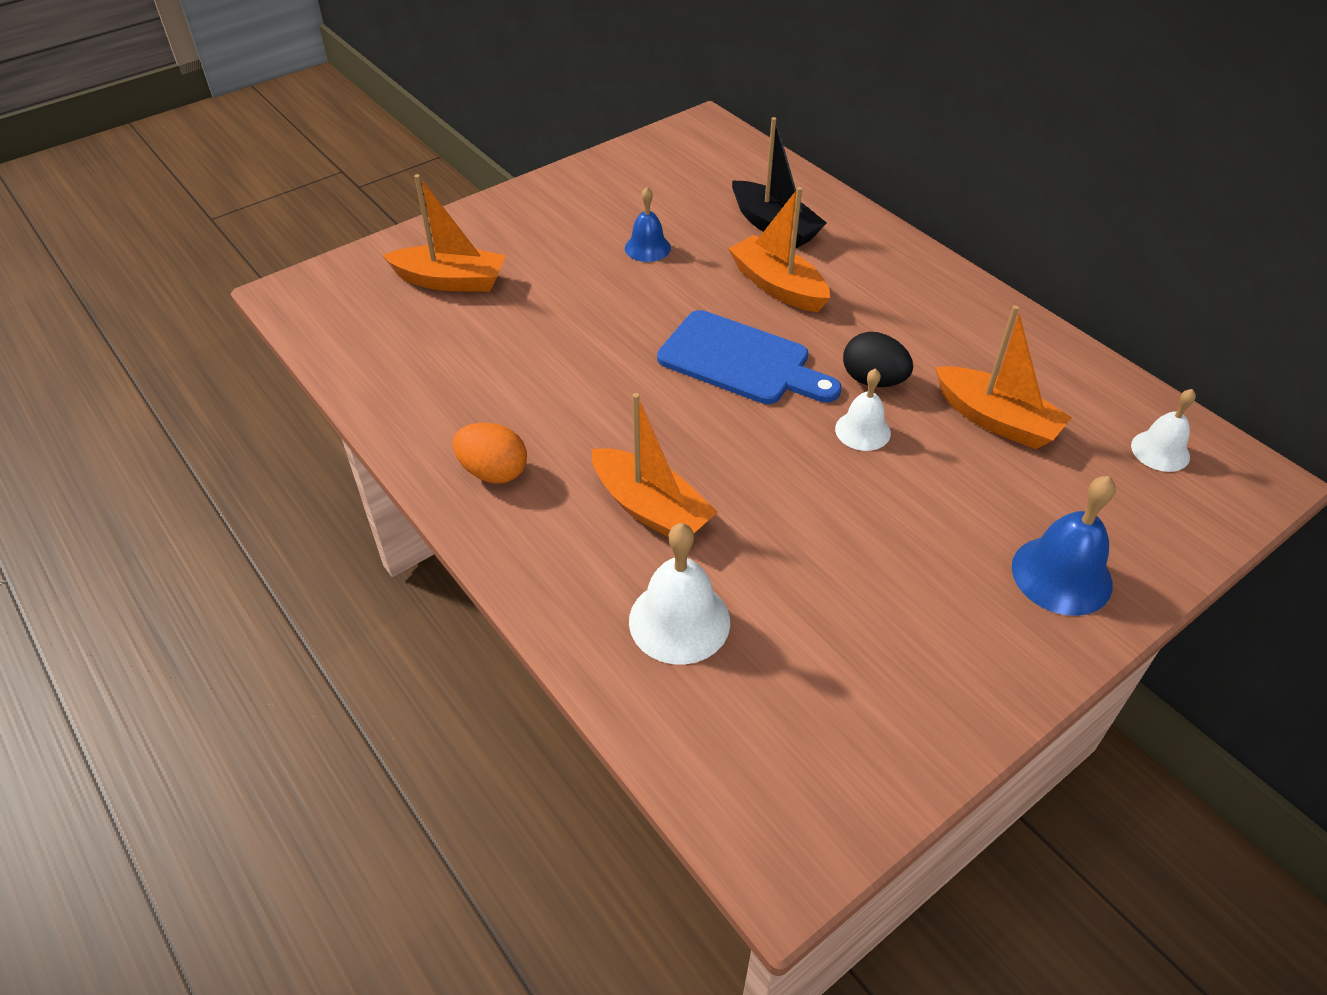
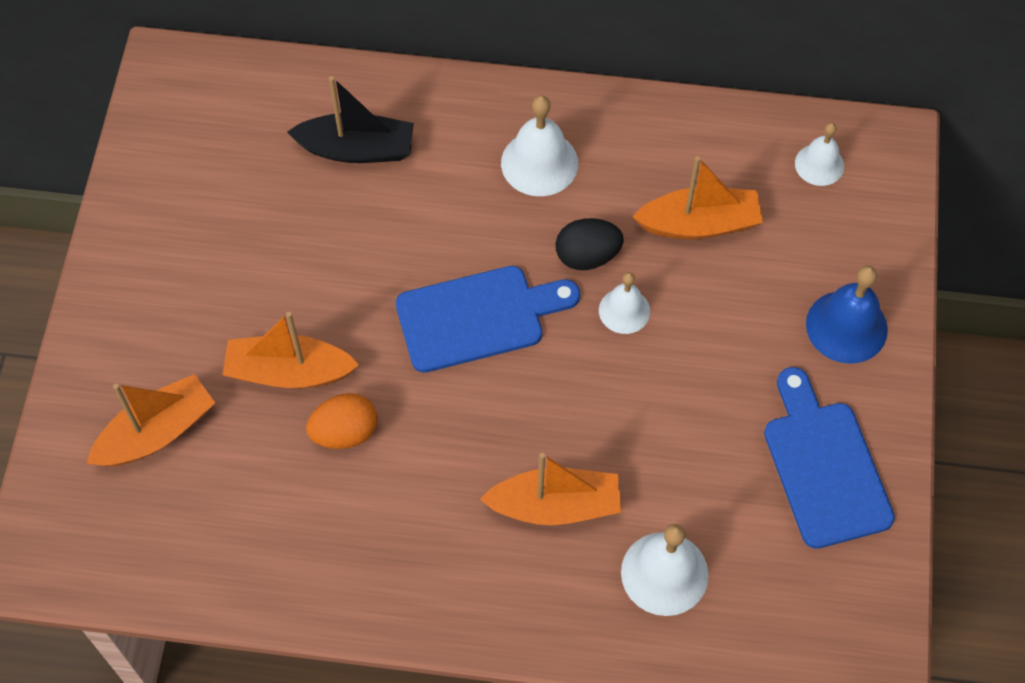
camera: 45 degrees left, 15 degrees up
(493, 472) = (414, 576): orange egg -> orange egg (345, 432)
(647, 248) = (280, 258): blue bell -> none
(778, 286) = (427, 216): orange boat -> orange boat (289, 372)
(902, 307) = (539, 163): none -> white bell
(920, 658) = (824, 466): none -> blue cutting board

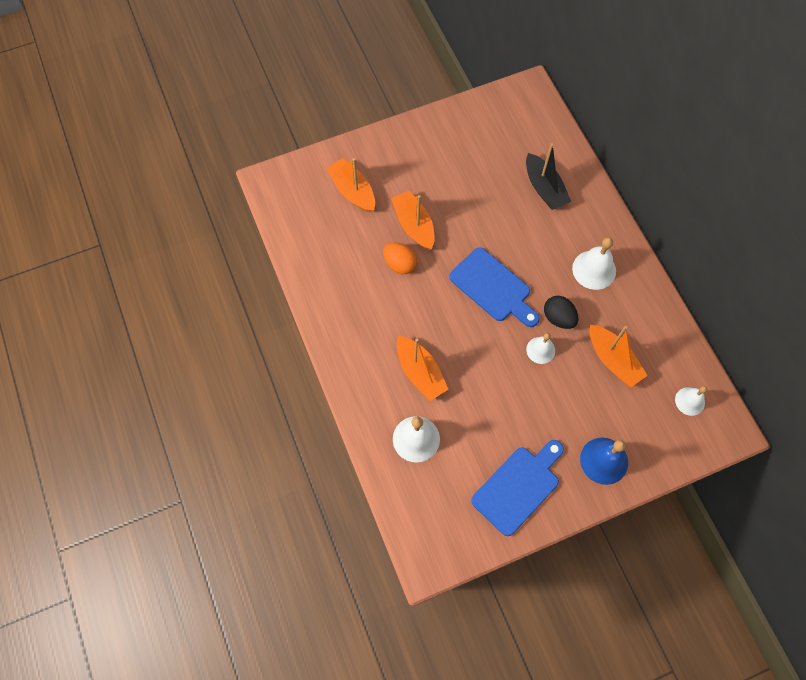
camera: 60 degrees right, 5 degrees up
(157, 432) = (353, 191): orange boat -> orange boat turned 150 degrees counterclockwise

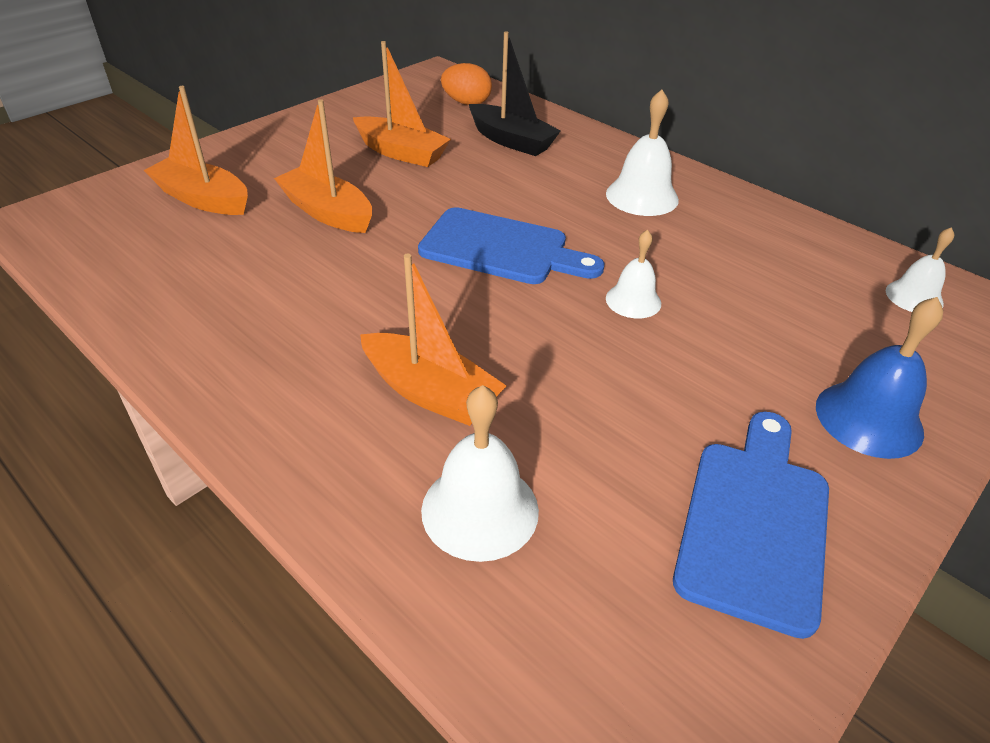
camera: 25 degrees left, 25 degrees down
(399, 264) = (321, 259): orange egg -> orange egg (466, 103)
(558, 318) = (631, 256): black egg -> none
(613, 360) = (756, 282): orange boat -> orange boat (401, 152)

